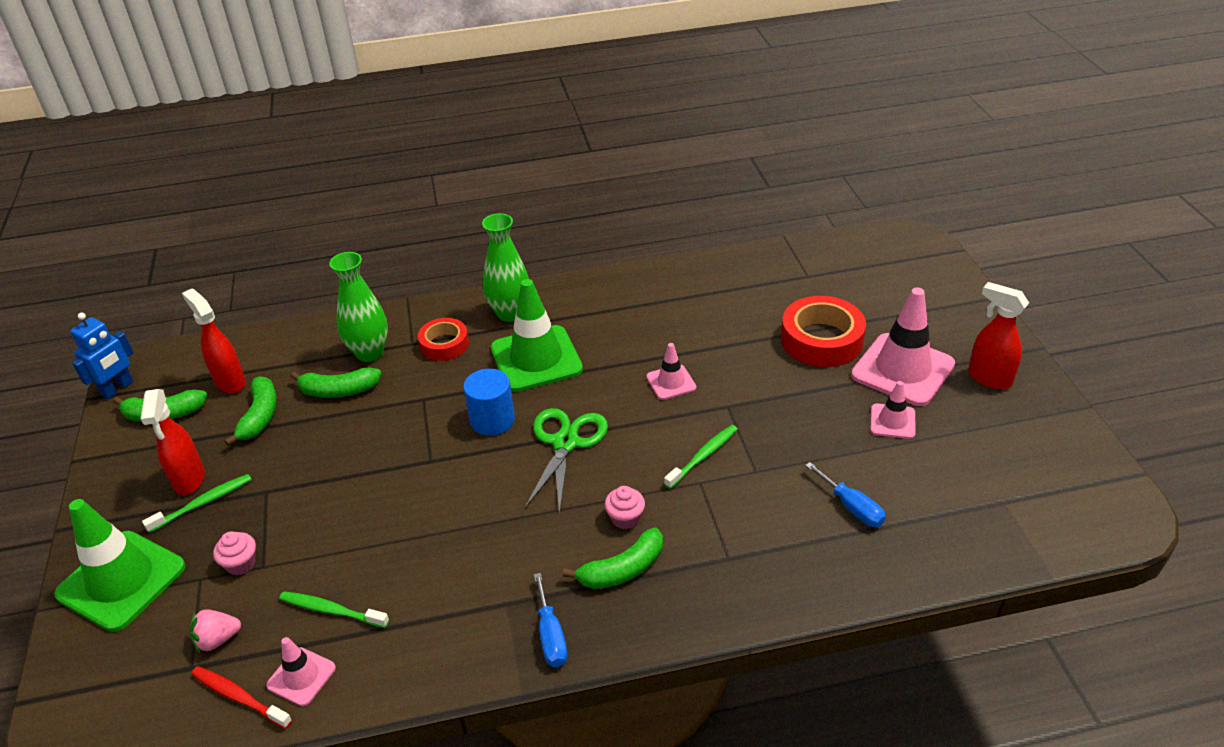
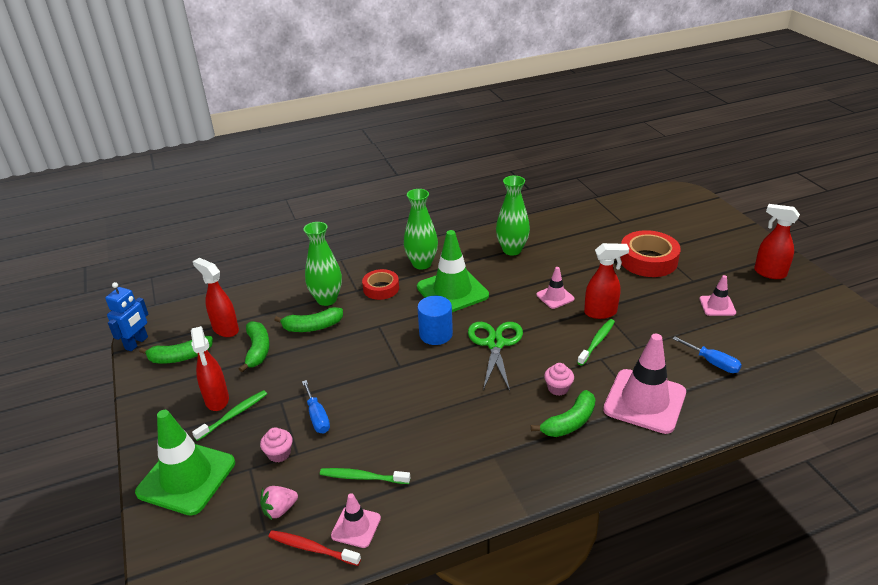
camera: 10 degrees left, 5 degrees down
(551, 636) = (535, 473): blue screwdriver -> blue screwdriver (317, 417)
(638, 305) = (512, 250): none -> green vase
(725, 413) = (601, 312): none -> red spray bottle
(902, 370) = (710, 273): pink traffic cone -> pink traffic cone (644, 401)

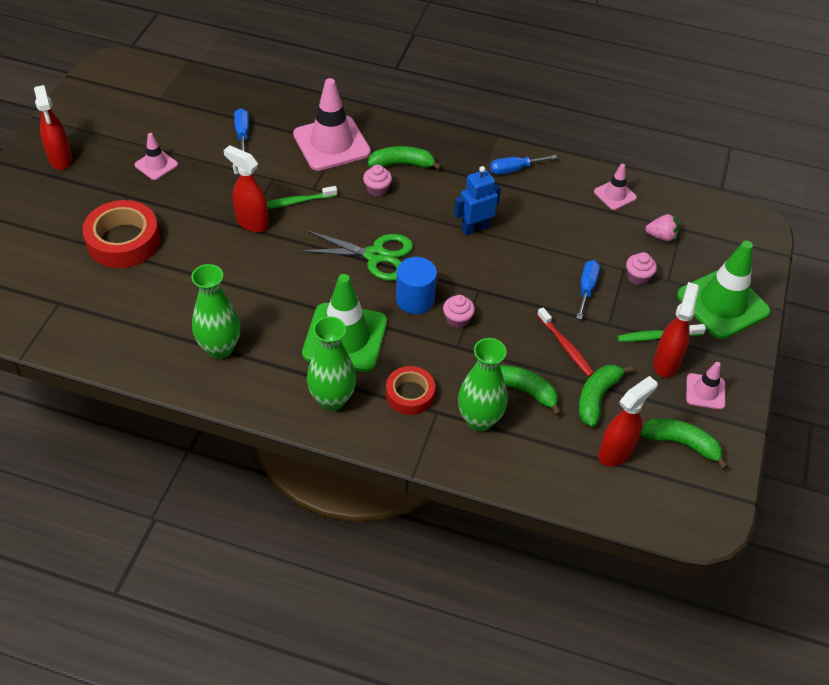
camera: 145 degrees left, 15 degrees up
(137, 343) = (724, 500): blue robot -> blue robot (475, 228)
(225, 329) = (616, 452): red spray bottle -> red spray bottle turned 120 degrees counterclockwise
(312, 548) = (653, 200): red toothbrush -> red toothbrush (565, 346)
(362, 477) = (586, 221): green toothbrush -> none
(394, 340) = (457, 319): none -> pink cupcake
(474, 486) = (514, 169): none -> blue screwdriver
(495, 343) = (376, 256): green scissors -> green scissors turned 120 degrees counterclockwise
(555, 297) = (264, 264): pink traffic cone -> pink traffic cone (705, 391)

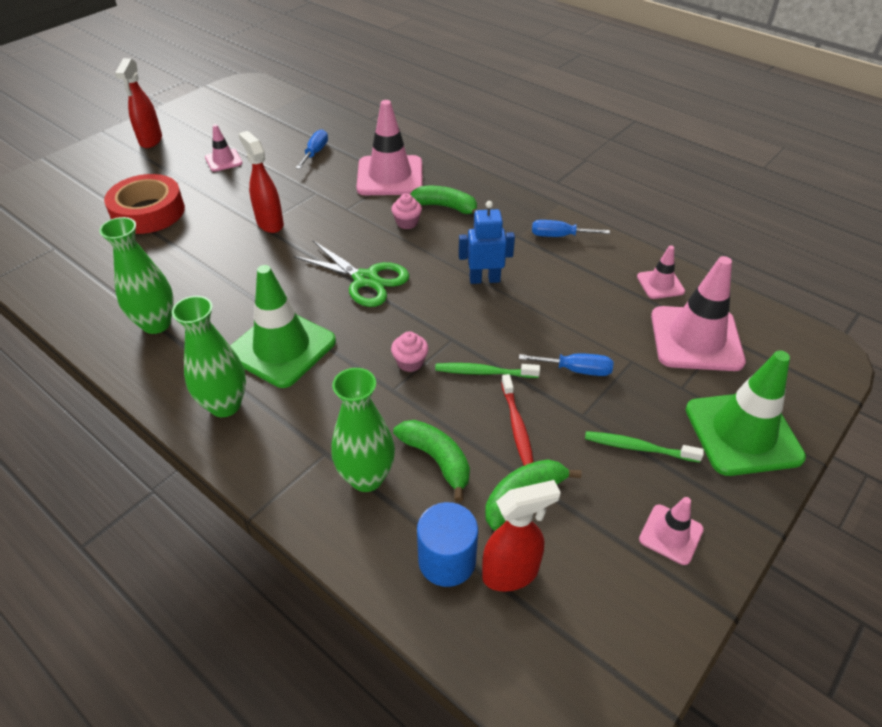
camera: 25 degrees right, 5 degrees down
(295, 202) = (322, 216): green toothbrush -> green toothbrush (484, 372)
(410, 394) = (308, 425): red tape -> none
(415, 299) = (378, 330): blue cylinder -> blue cylinder (447, 560)
(586, 288) = (576, 370): blue screwdriver -> blue screwdriver turned 60 degrees clockwise
(637, 277) = (645, 374): pink cupcake -> none
(661, 236) = (696, 339): pink strawberry -> pink traffic cone
(666, 362) = (634, 482): red spray bottle -> none
(681, 443) = (606, 592): green banana -> none

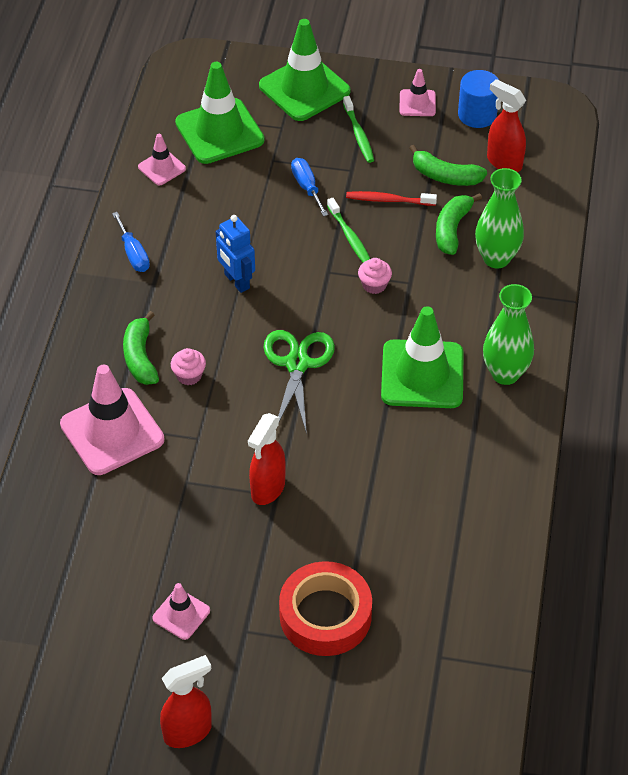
camera: 120 degrees left, 5 degrees up
(156, 324) = (465, 481): green vase -> none
(315, 152) = (106, 530): blue screwdriver -> none
(447, 560) = (520, 193): blue cylinder -> blue cylinder (477, 115)
(517, 426) = (388, 200): red toothbrush -> red toothbrush turned 135 degrees counterclockwise
(696, 339) = (219, 131): pink traffic cone -> green traffic cone

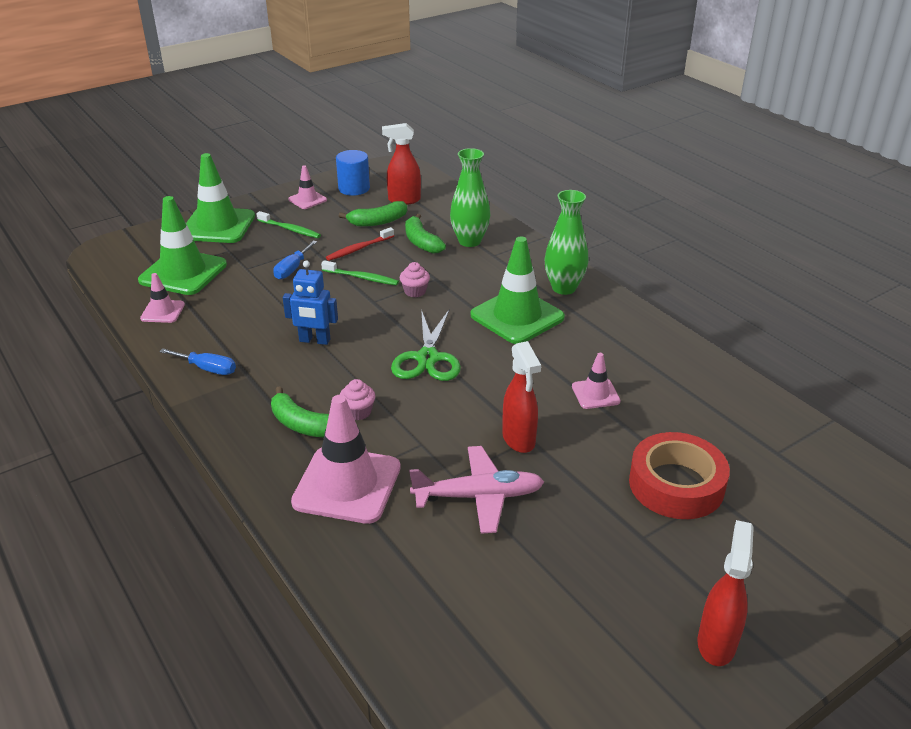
camera: 45 degrees left, 15 degrees down
(181, 510) = (478, 496): none -> pink plane
(181, 614) = (583, 564): pink traffic cone -> pink traffic cone (595, 394)
(297, 363) = (427, 358): green scissors -> green scissors turned 135 degrees counterclockwise
(307, 187) = (292, 269): blue screwdriver -> blue screwdriver turned 90 degrees counterclockwise

